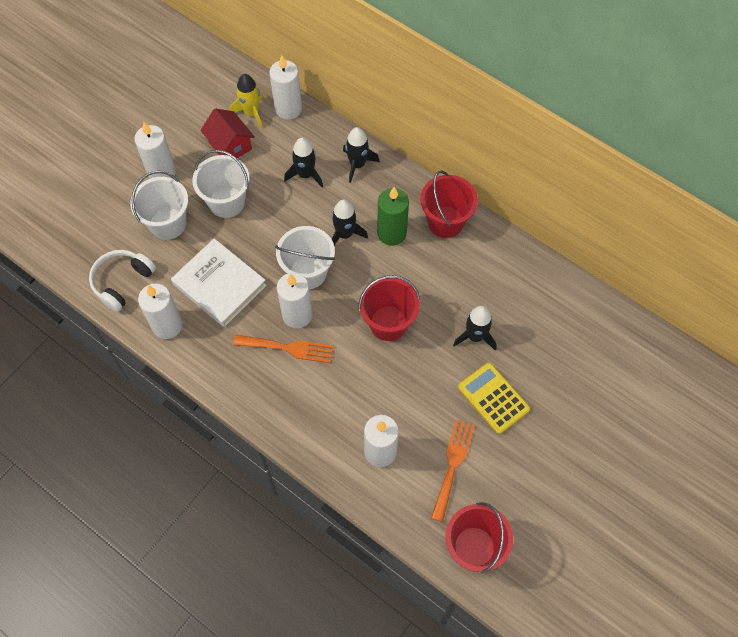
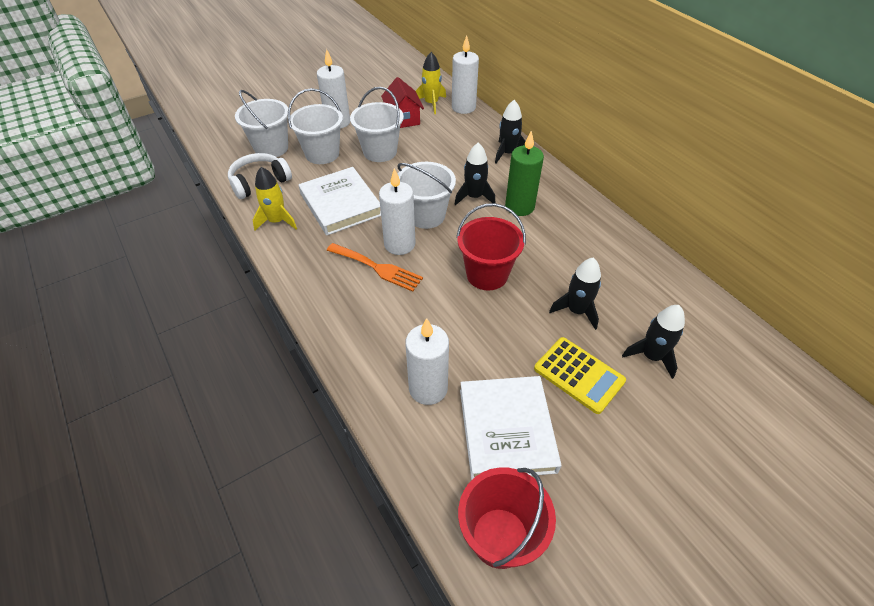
camera: 20 degrees right, 15 degrees down
(109, 232) = (271, 148): none -> white bucket
(167, 325) = (277, 221): white candle -> yellow rocket
(305, 174) = (457, 149): black rocket -> black rocket (651, 356)
(445, 222) = (576, 211): red bucket -> none
(452, 465) = (506, 430): orange fork -> white book
(493, 398) = (579, 375): yellow calculator -> yellow calculator turned 150 degrees clockwise

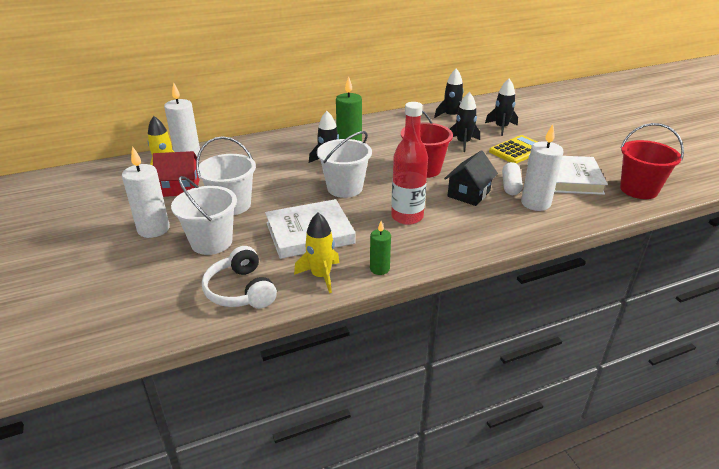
camera: 80 degrees left, 15 degrees down
(271, 148) = (172, 281): white bucket -> none
(287, 256) = (379, 269): none -> green candle
(377, 268) = (407, 217): orange fork -> red bottle
(399, 244) = (379, 204): white candle -> none
(437, 319) = (469, 194): none -> black house
(468, 362) = (510, 186): none -> white capsule
(507, 153) = (275, 143): black rocket -> black rocket (451, 116)

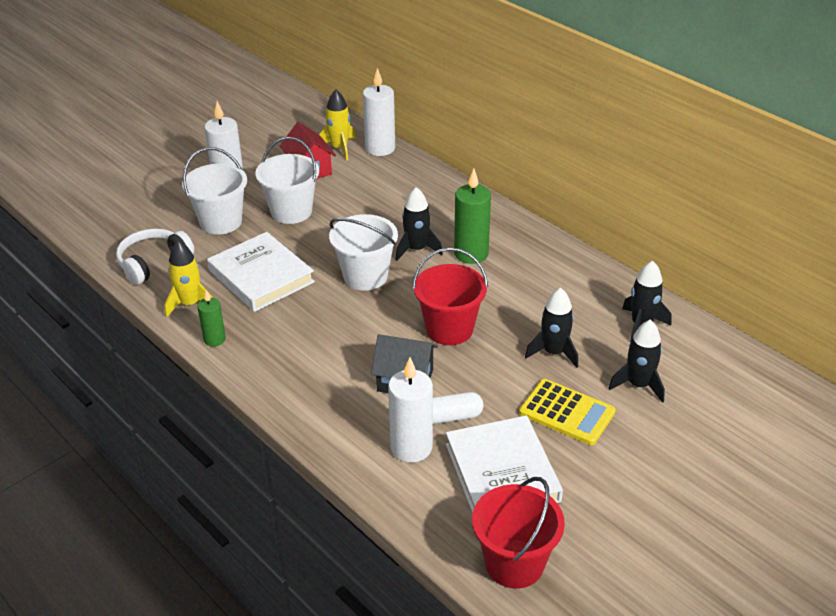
camera: 70 degrees right, 5 degrees up
(407, 217) = (324, 338): red bottle -> none

